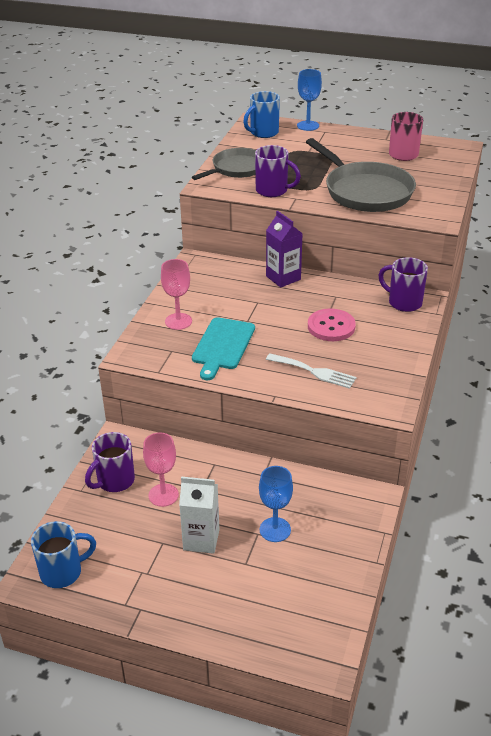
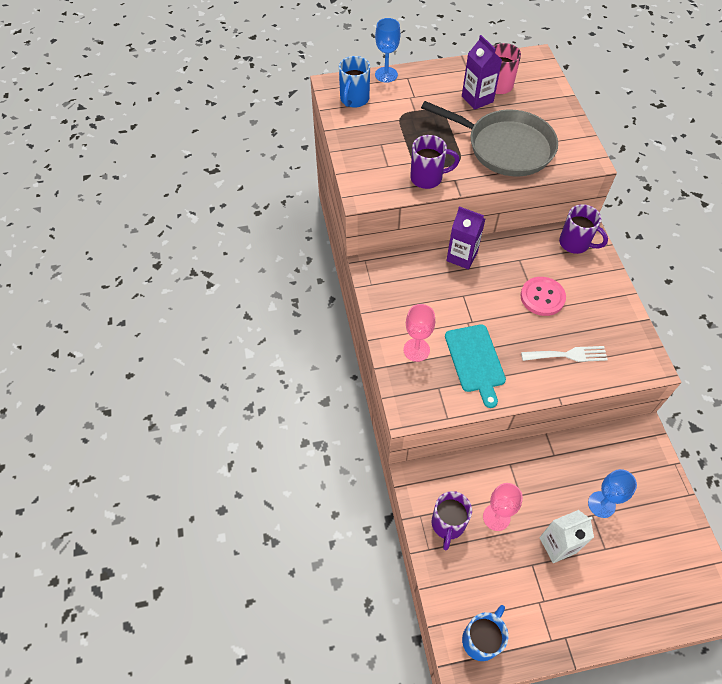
camera: 30 degrees left, 20 degrees up
(236, 169) = (371, 160): grey pan -> none
(373, 158) = (477, 99): none -> purple carton
(403, 302) = (575, 243): purple mug -> purple mug turned 150 degrees counterclockwise

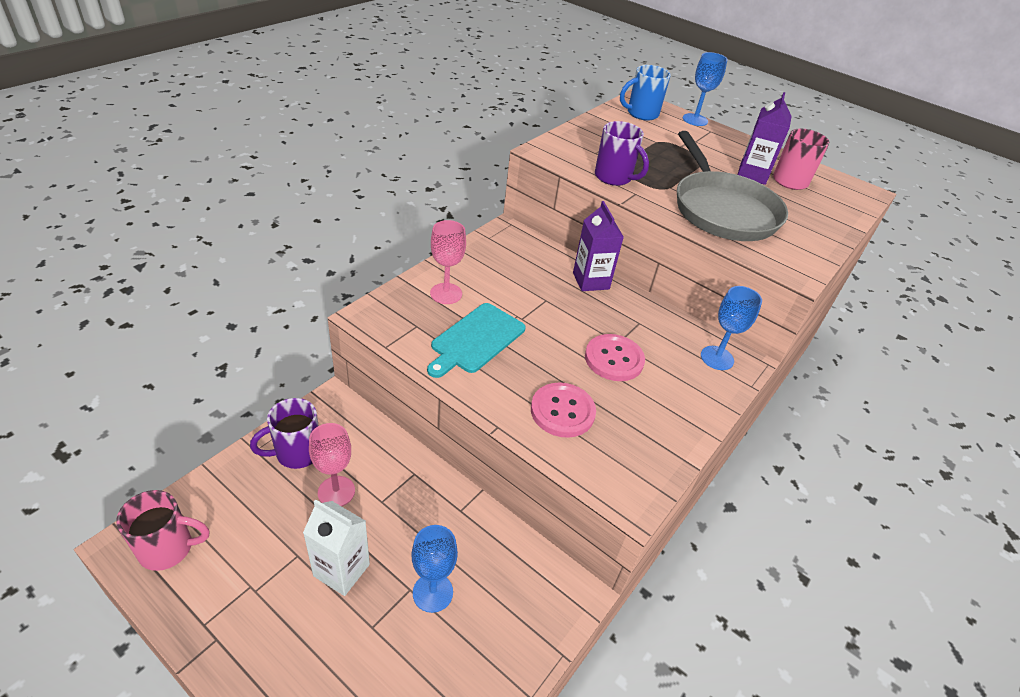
camera: 45 degrees right, 15 degrees down
(481, 639) = (168, 548): blue mug -> pink mug
(568, 355) = (562, 411): white fork -> pink button
(575, 243) = (717, 358): purple mug -> blue goblet

